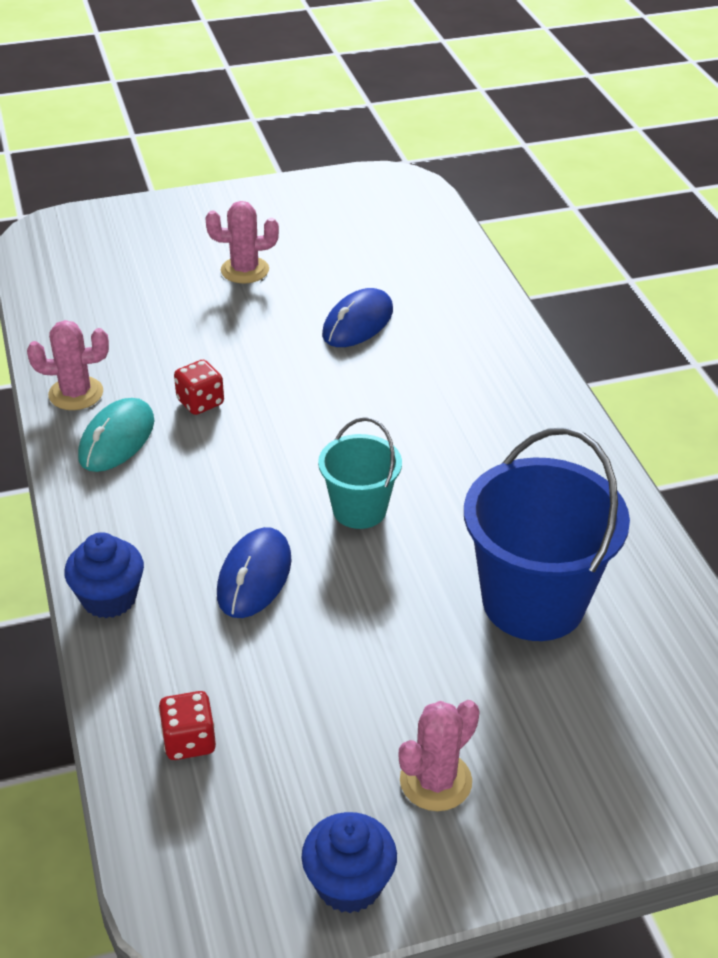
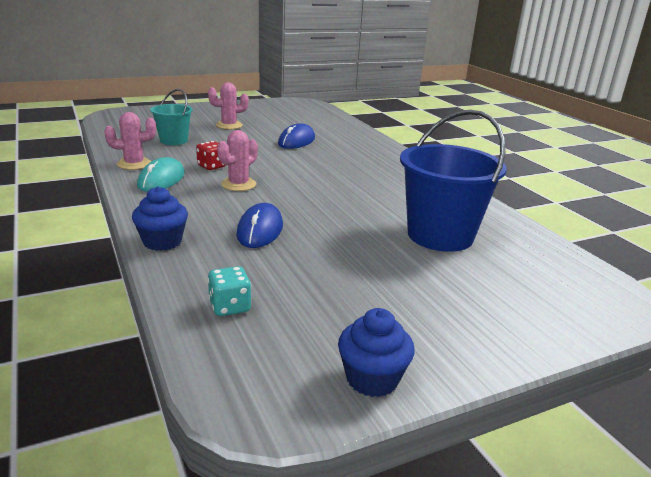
camera: 10 degrees left, 15 degrees down
(189, 741) = (229, 307): red dice -> turquoise dice
(359, 510) = (319, 203): turquoise bucket -> turquoise bucket (173, 141)
(435, 781) = (414, 318): pink cactus -> pink cactus (238, 184)

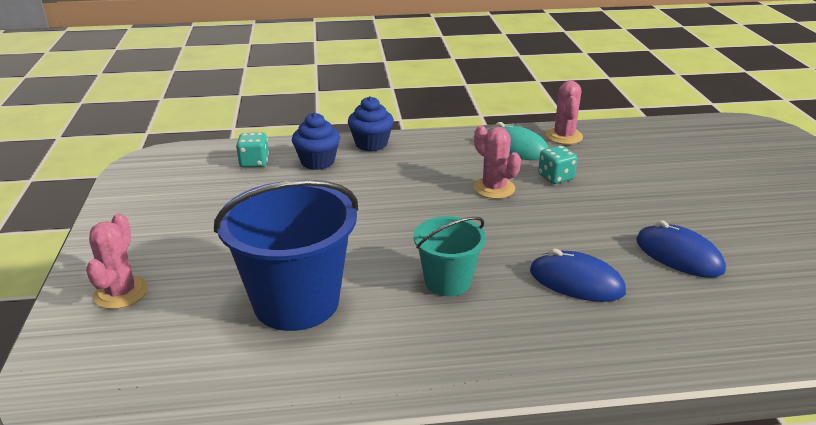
camera: 110 degrees right, 5 degrees up
(173, 141) = (654, 160): turquoise bucket -> turquoise bucket (447, 281)
(212, 166) = (555, 177): red dice -> turquoise dice
(229, 125) = (746, 204): pink cactus -> pink cactus (121, 293)
(260, 230) = (371, 187): blue mouse -> blue mouse (576, 282)
(372, 379) = (128, 201): blue cupcake -> blue cupcake (317, 162)

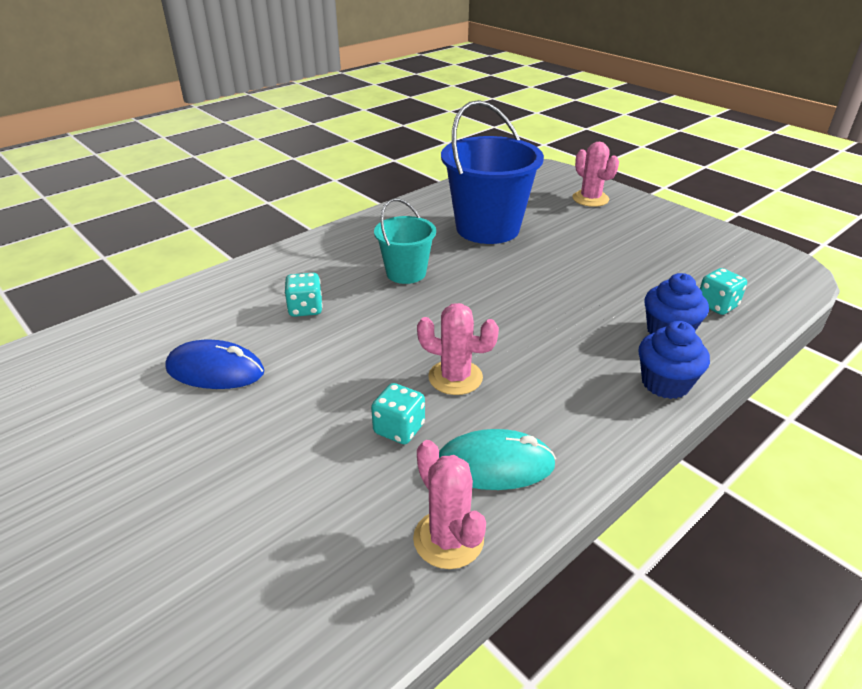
camera: 145 degrees right, 5 degrees up
(576, 282) = (305, 309): blue mouse -> turquoise dice

